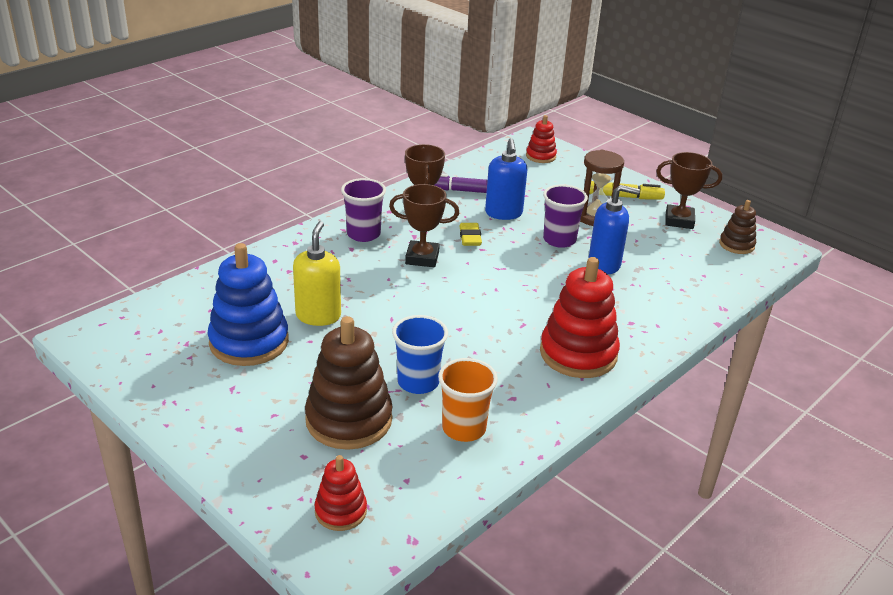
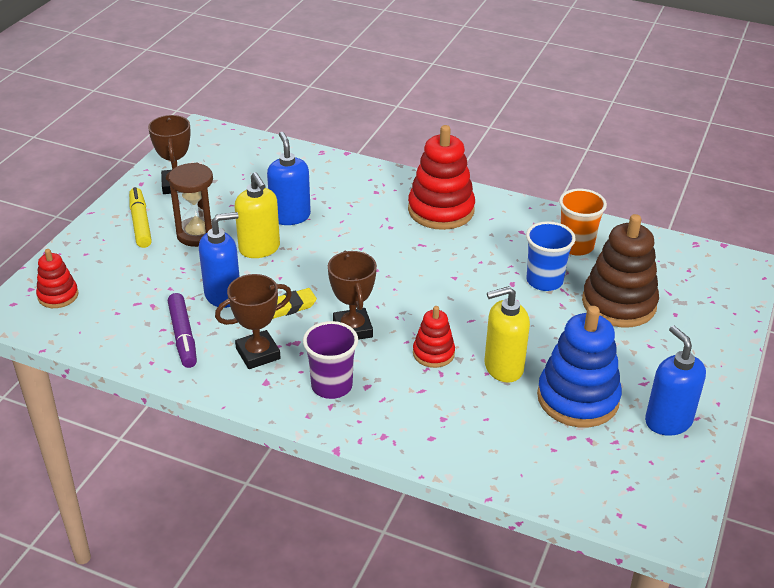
camera: 110 degrees left, 5 degrees up
(177, 382) = (668, 421): none -> blue soap dispenser
(340, 511) = (705, 279): red stacking toy -> red stacking toy (433, 353)
(559, 240) = (259, 249): purple cup -> yellow soap dispenser
(736, 245) = (208, 152): brown stacking toy -> none

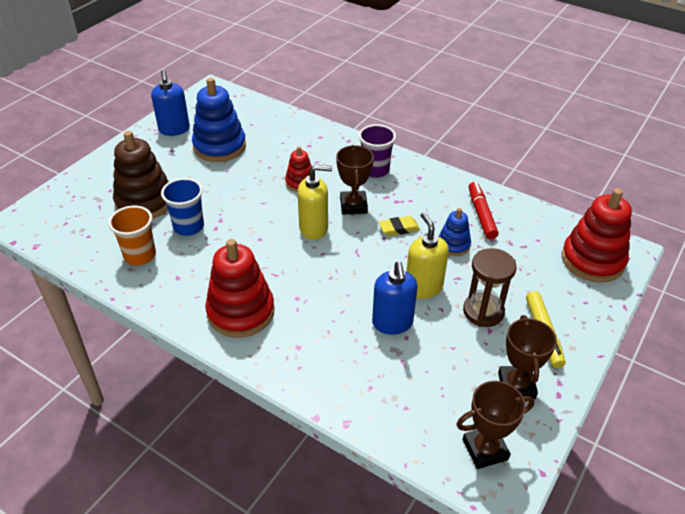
camera: 170 degrees left, 5 degrees up
(58, 296) = (592, 260): red stacking toy -> red stacking toy, size x1.86
(183, 336) = (481, 215): purple marker -> red marker
(223, 295) = (453, 245): blue soap dispenser -> blue stacking toy
(258, 353) = (425, 196): brown trophy -> brown trophy (485, 449)
(503, 367) = (257, 168): yellow soap dispenser -> yellow soap dispenser (314, 228)

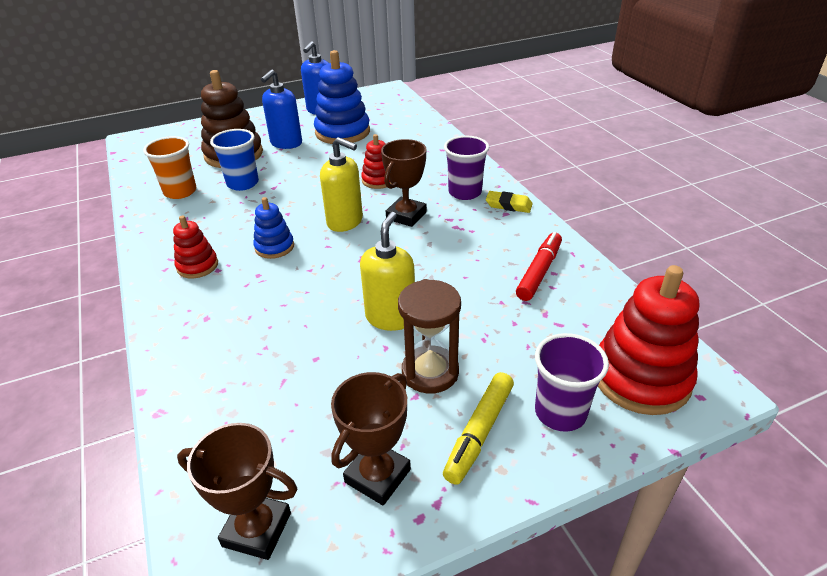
camera: 35 degrees right, 5 degrees down
(241, 312) = (197, 266): red stacking toy -> red stacking toy, size x0.54
(392, 323) = (317, 338): blue soap dispenser -> blue soap dispenser (286, 143)
(399, 228) = (429, 252): yellow eraser -> yellow eraser (508, 205)
(453, 245) = (472, 289): blue stacking toy -> blue stacking toy (274, 247)
(572, 301) = (560, 412): none -> purple cup

